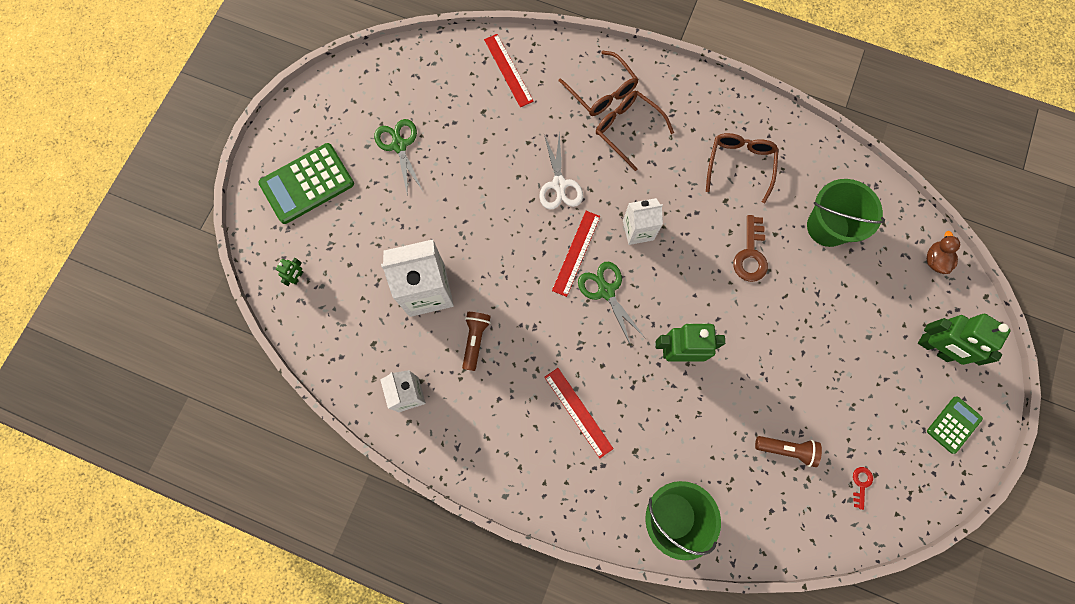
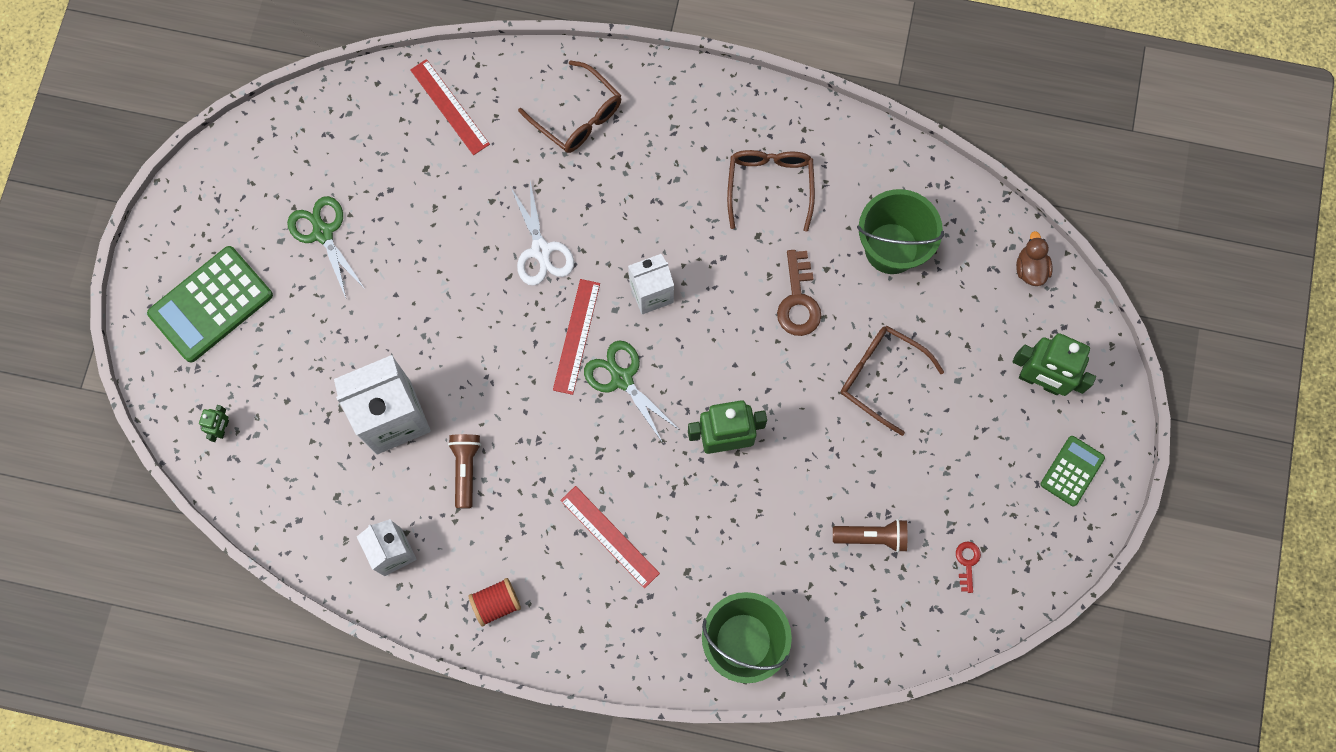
camera: 10 degrees left, 0 degrees up
(481, 449) = (496, 603): none -> red spool
(627, 129) = (618, 162): brown glasses -> brown glasses (880, 377)

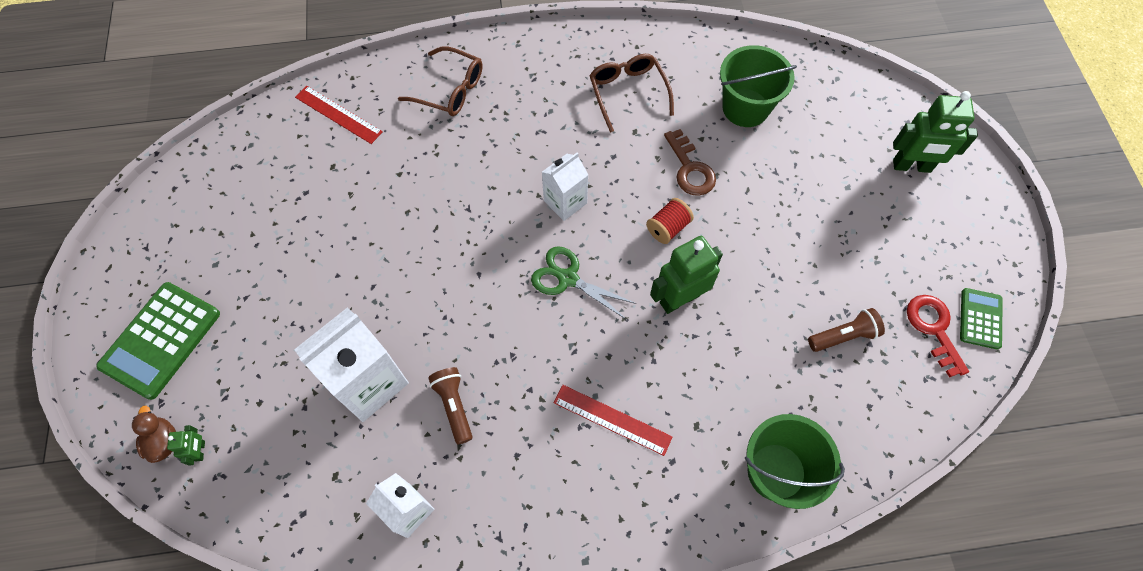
camera: 20 degrees left, 10 degrees down
(323, 233) = (253, 245): green scissors -> none
(496, 603) = (528, 523): red spool -> red spool (668, 228)
(541, 250) = (456, 198): white scissors -> none
(576, 336) = (514, 257): red ruler -> none
(880, 377) = (785, 205): brown glasses -> none
(967, 562) = (933, 329): red key -> red key, size x1.84
(1030, 269) = (859, 89): brown duck -> brown duck (164, 441)
(1072, 471) = (975, 225): green calculator -> green calculator (980, 318)

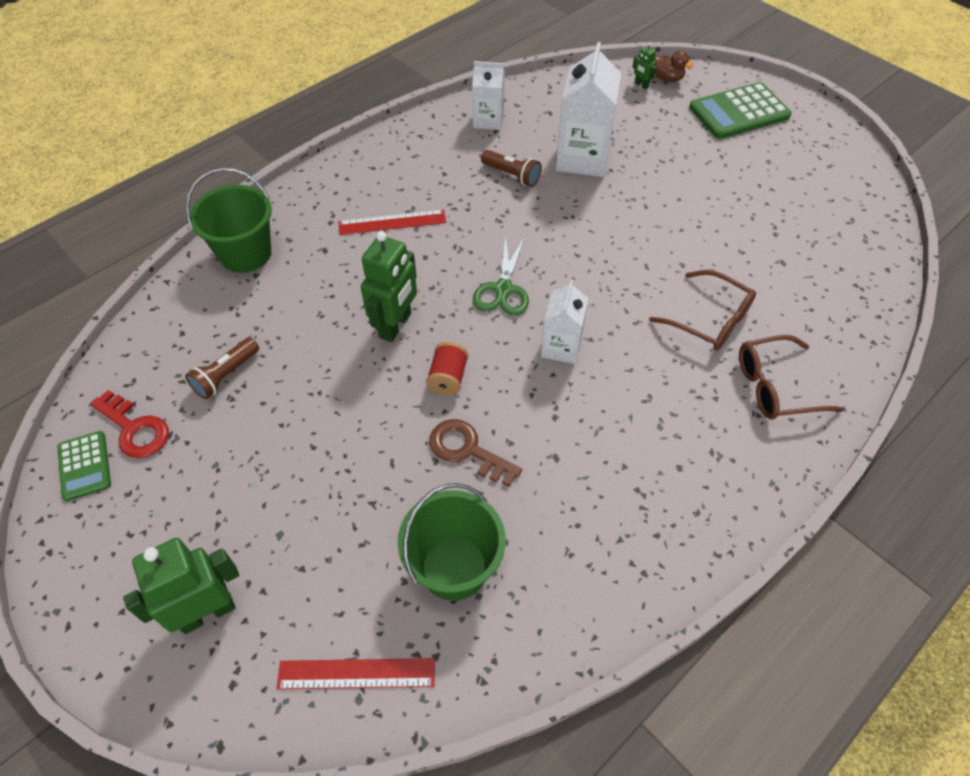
camera: 145 degrees right, 10 degrees down
(161, 340) = (739, 112): green calculator -> green calculator turned 105 degrees counterclockwise
(338, 114) = (837, 303): red ruler -> red ruler (356, 674)
(567, 278) = (503, 289): green scissors -> green scissors turned 105 degrees clockwise
(628, 93) = (601, 500): brown glasses -> brown glasses (710, 320)

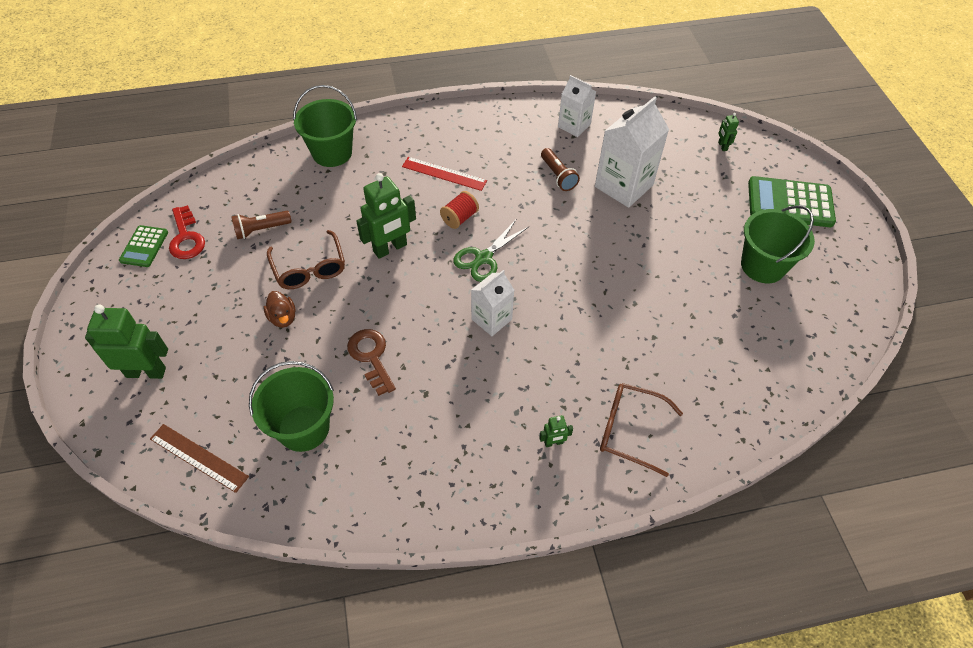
camera: 30 degrees right, 0 degrees up
(356, 674) = (198, 457): red ruler -> brown ruler
(448, 378) = (396, 302): red spool -> red spool (459, 218)
(667, 78) = (749, 149): brown duck -> brown duck (283, 318)
(710, 320) = (621, 355): brown glasses -> brown glasses (309, 268)
(718, 437) = (553, 443): none -> green robot
(762, 178) = (763, 266): none -> green bucket

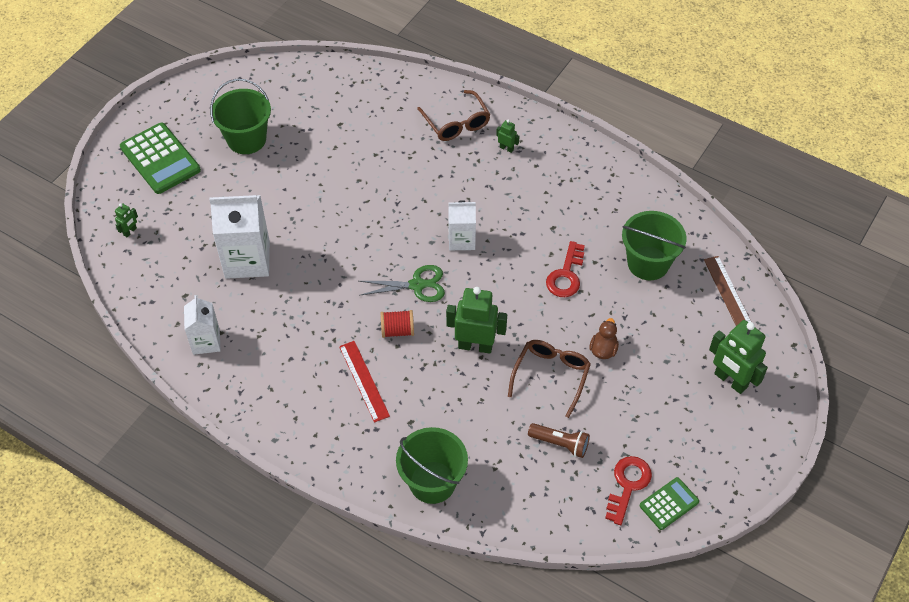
camera: 135 degrees left, 0 degrees up
(371, 357) = (566, 275): brown key -> red key
(558, 176) = (281, 306): brown flashlight -> none

